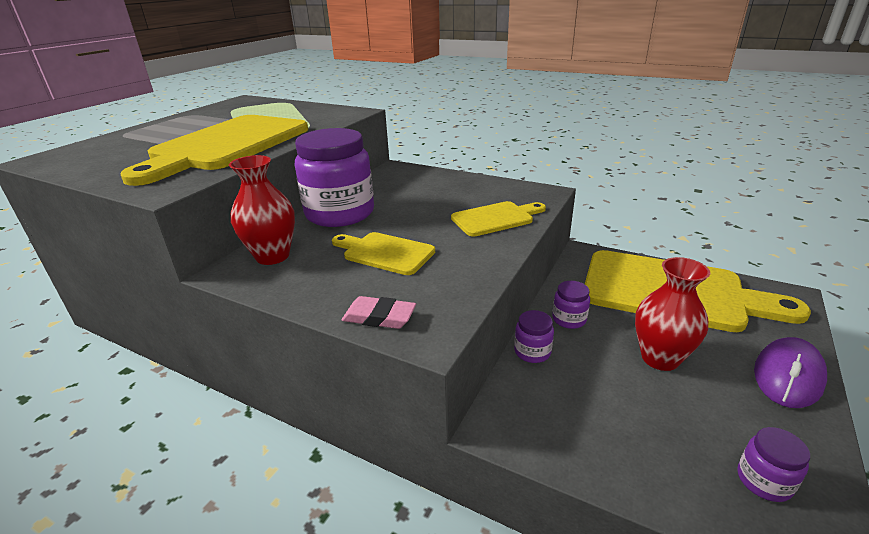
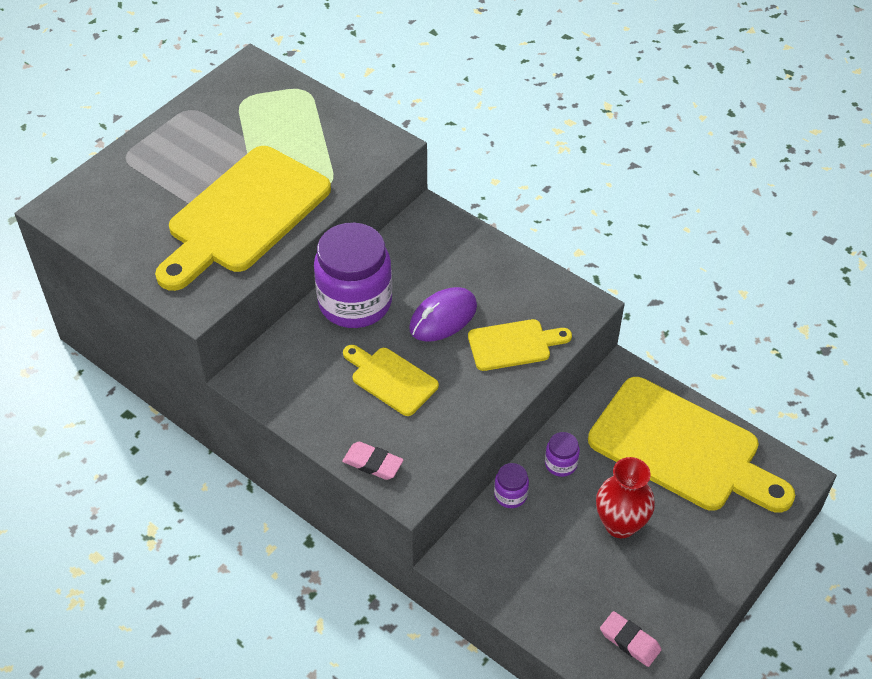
camera: 10 degrees right, 20 degrees up
(272, 256) = (286, 363): red vase -> none
(764, 481) = (630, 641): purple jar -> pink eraser
(788, 376) = (717, 564): purple mouse -> purple mouse (443, 318)

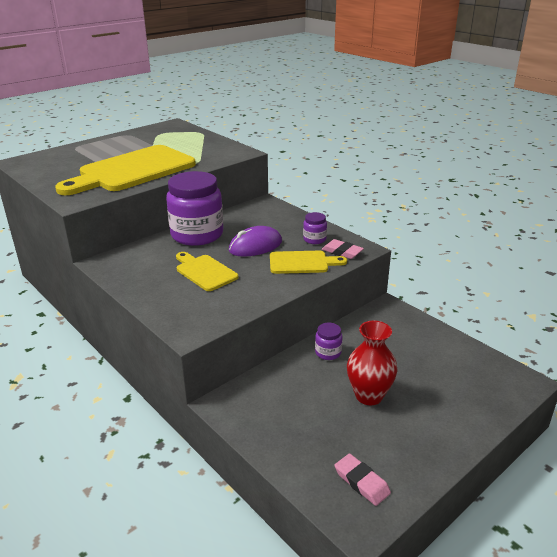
camera: 10 degrees right, 20 degrees down
(373, 463) = (169, 313): pink eraser -> pink eraser (342, 252)
(510, 495) = (282, 367): purple jar -> purple jar (314, 239)
(682, 448) = (428, 353): yellow cutting board -> none

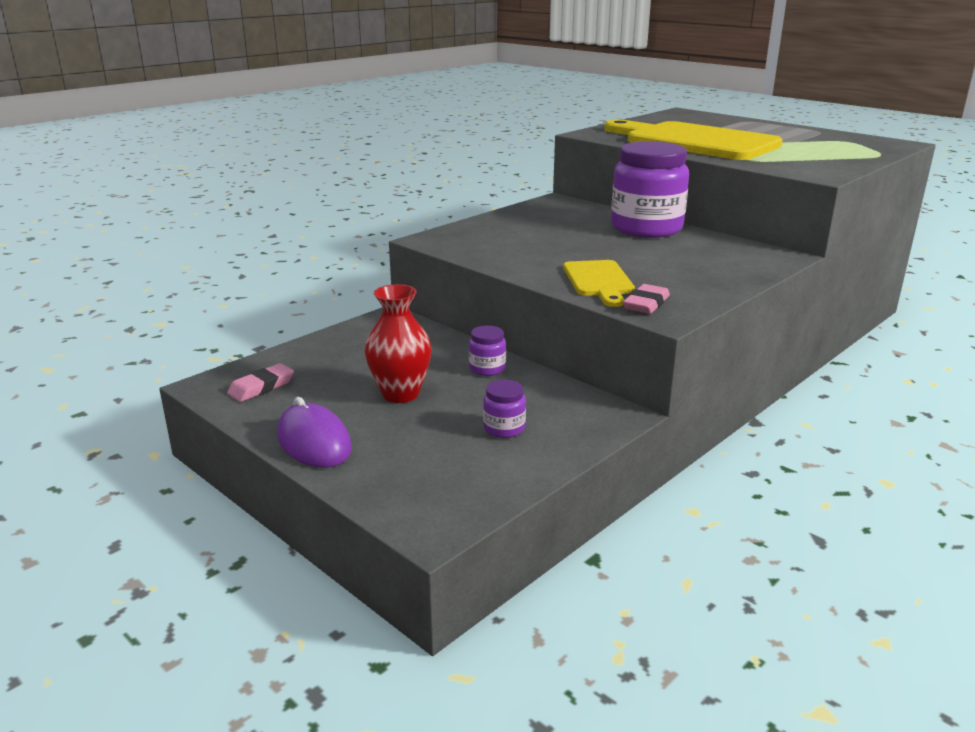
camera: 85 degrees right, 5 degrees down
(204, 272) = (553, 237): yellow cutting board -> none
(255, 246) = (633, 256): purple mouse -> purple mouse (314, 442)
(314, 239) = (676, 287): purple jar -> purple jar (504, 428)

